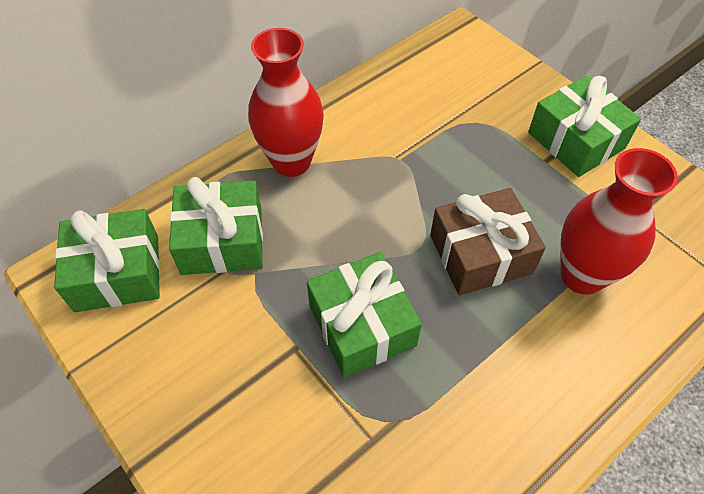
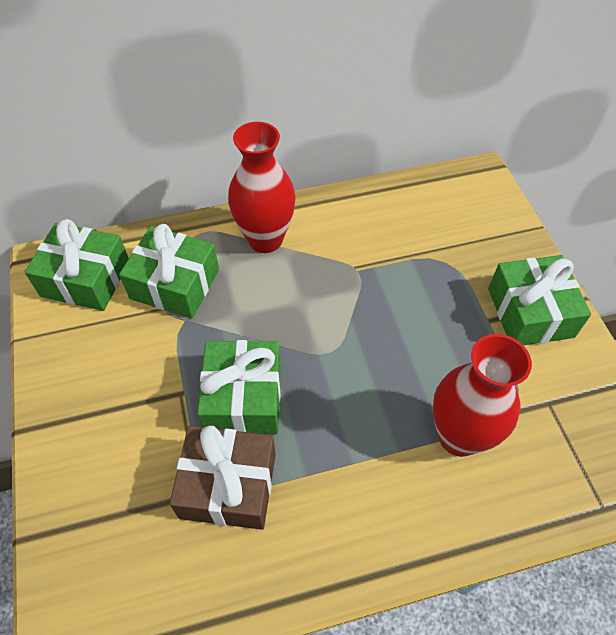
camera: 25 degrees right, 0 degrees up
(480, 254) = (378, 379): brown gift -> brown gift (228, 485)

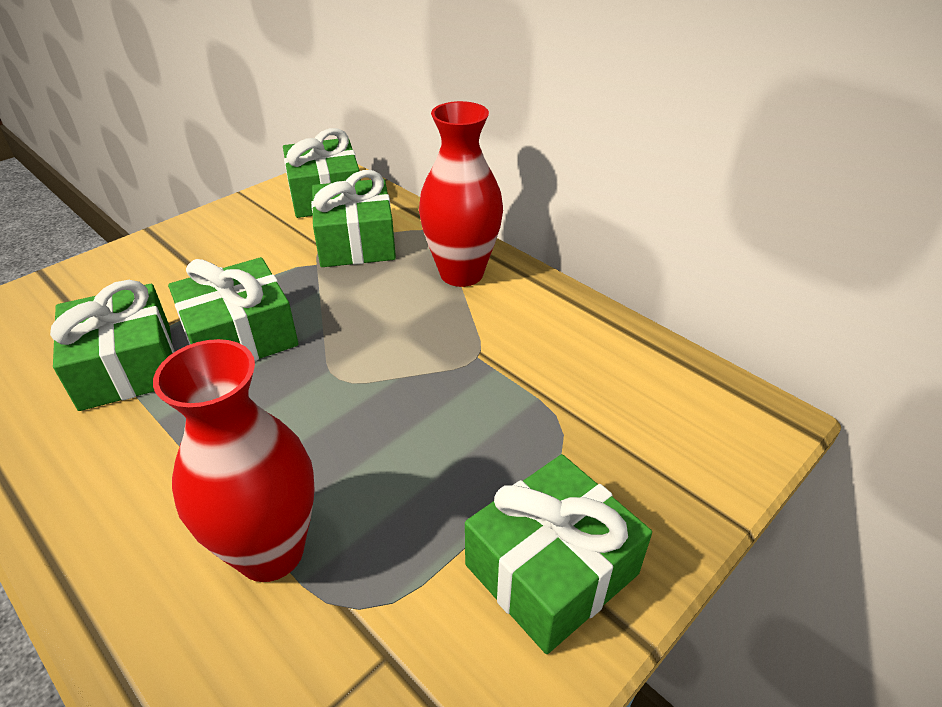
camera: 60 degrees right, 15 degrees down
(228, 485) = (127, 366): brown gift -> green gift

